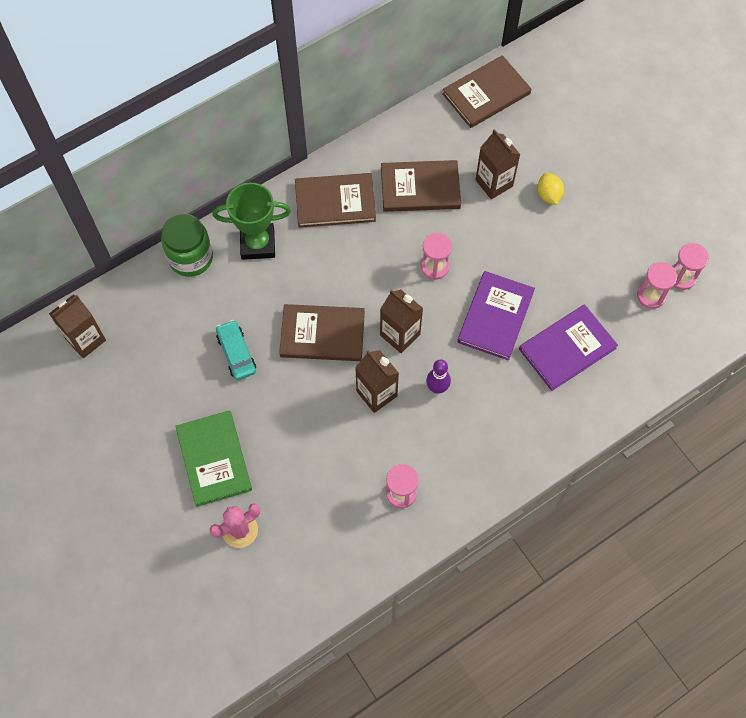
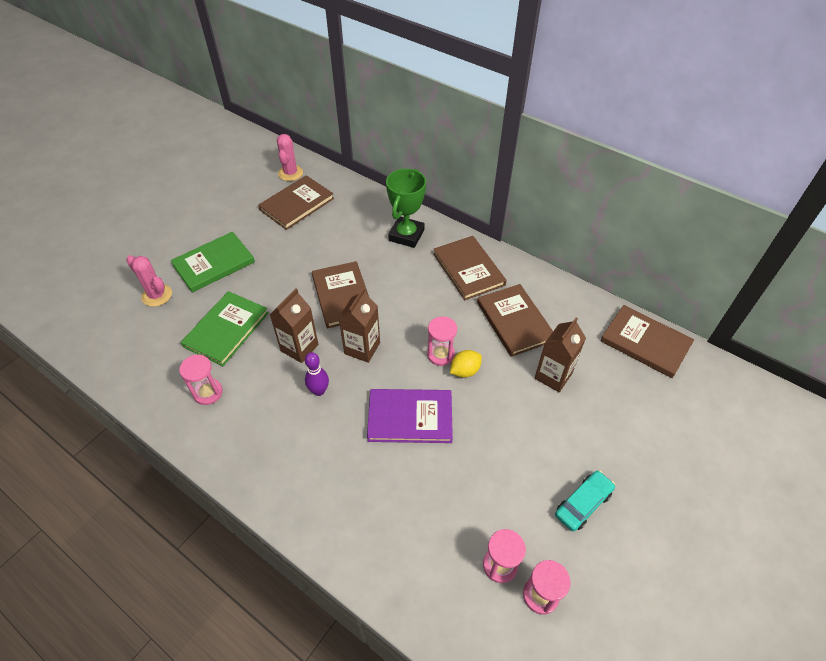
camera: 70 degrees right, 15 degrees down
(86, 340) = (290, 173): brown carton -> pink cactus
(150, 346) = (297, 204): none -> brown book
(191, 258) = (377, 203): green jar -> none
(236, 353) = (307, 250): turquoise car -> turquoise car (583, 504)
(258, 244) = (406, 235): green trophy -> green trophy turned 45 degrees clockwise
(323, 461) = (226, 329): none -> green book
(548, 195) = (567, 426): yellow lemon -> yellow lemon (465, 371)
(567, 349) = (400, 493): purple book -> none

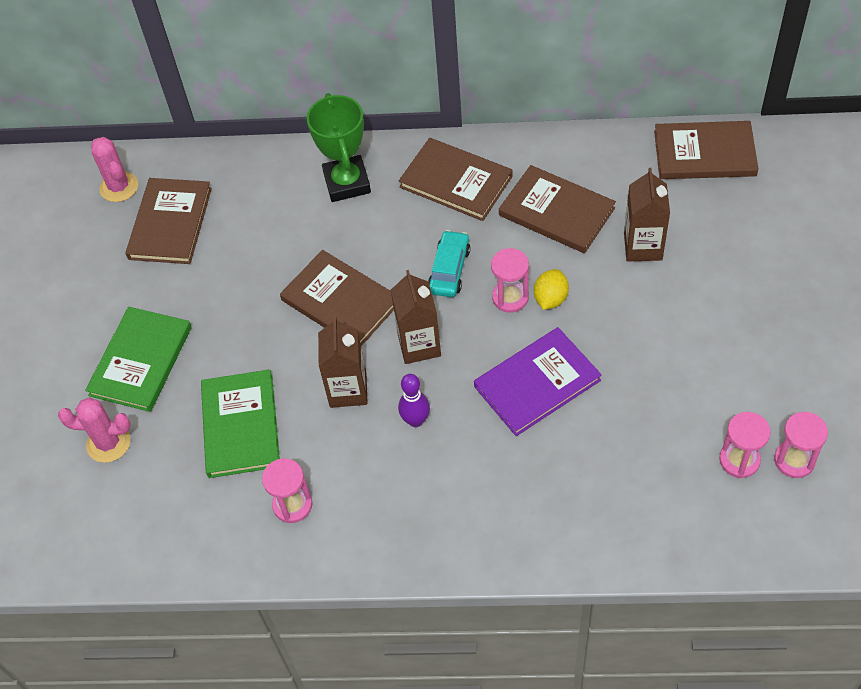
camera: 30 degrees left, 5 degrees up
(583, 504) = (768, 354): turquoise car -> turquoise car (449, 270)

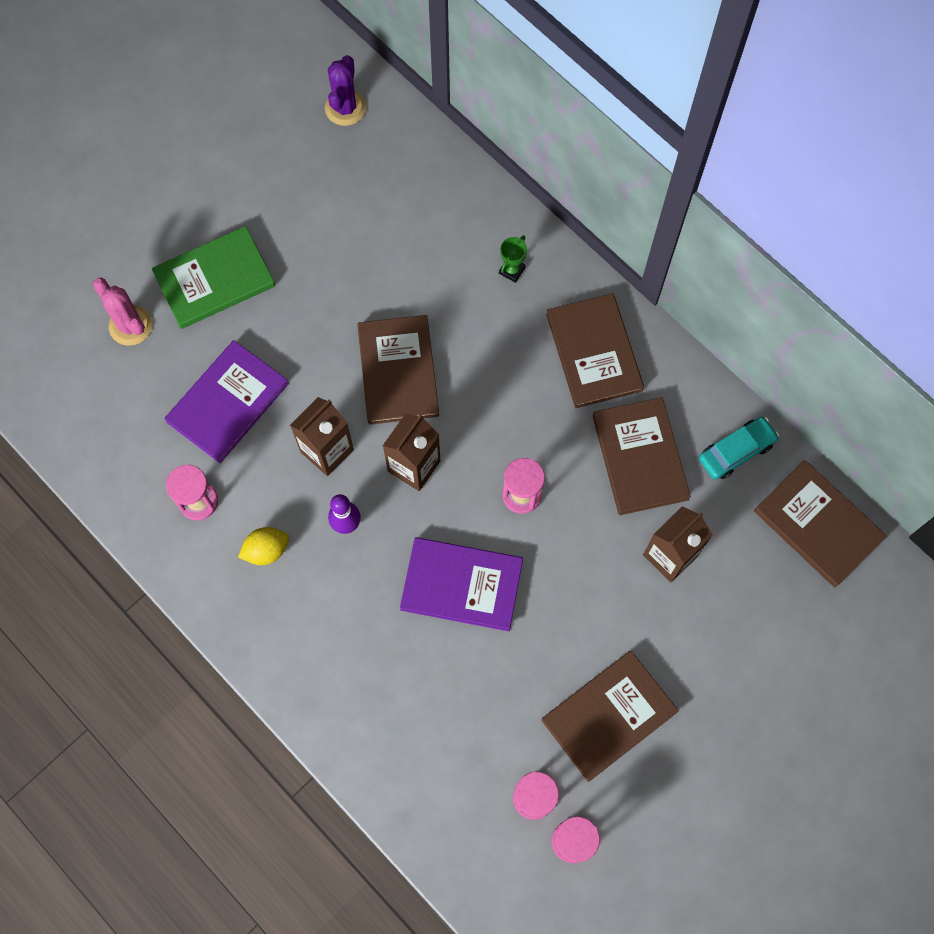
camera: 40 degrees right, 15 degrees up
(119, 187) = (345, 108): pink cactus -> purple cactus
(170, 223) = (349, 178): brown book -> brown book (609, 716)
(241, 425) = (228, 403): green book -> purple book
(347, 183) = (512, 270): green trophy -> green trophy, size x0.45
(449, 270) = (504, 425): turquoise car -> turquoise car (736, 451)
(550, 299) = (550, 527): yellow lemon -> yellow lemon (266, 550)

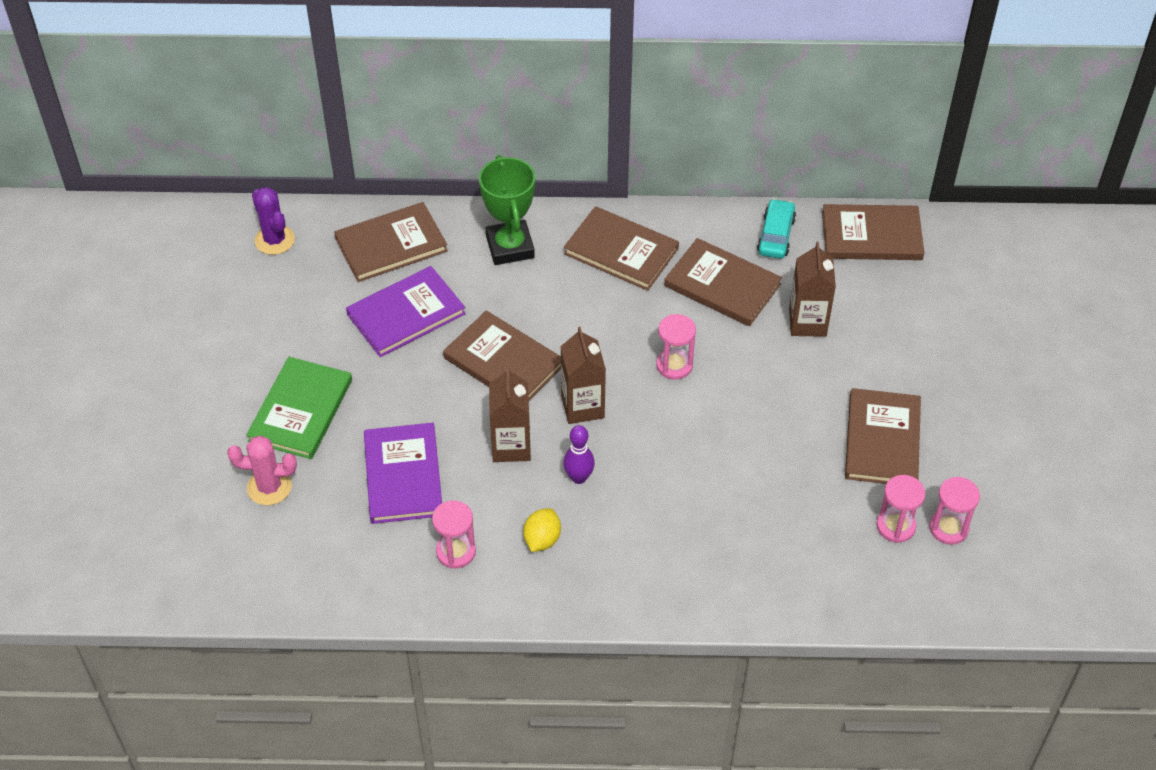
camera: 45 degrees left, 20 degrees down
(425, 188) = (391, 245): none -> brown book
(461, 585) = (699, 447): purple book -> purple book (406, 314)
(512, 270) = (510, 247): green trophy -> green trophy, size x2.23

